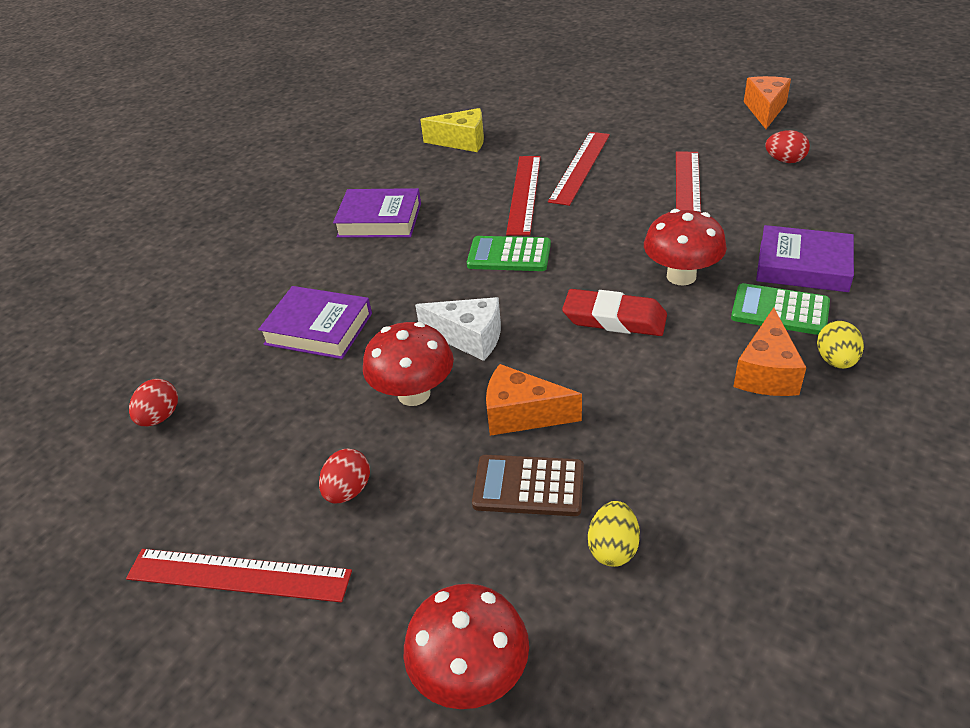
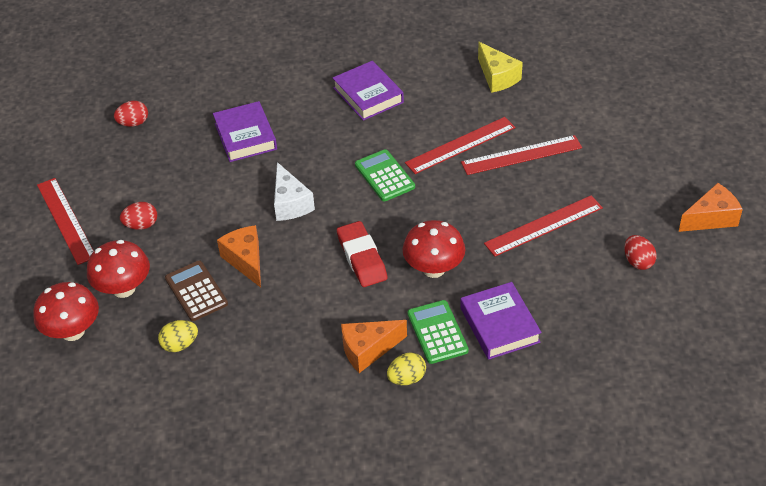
camera: 50 degrees right, 5 degrees up
(414, 394) = (226, 208): red mushroom -> red mushroom (124, 288)

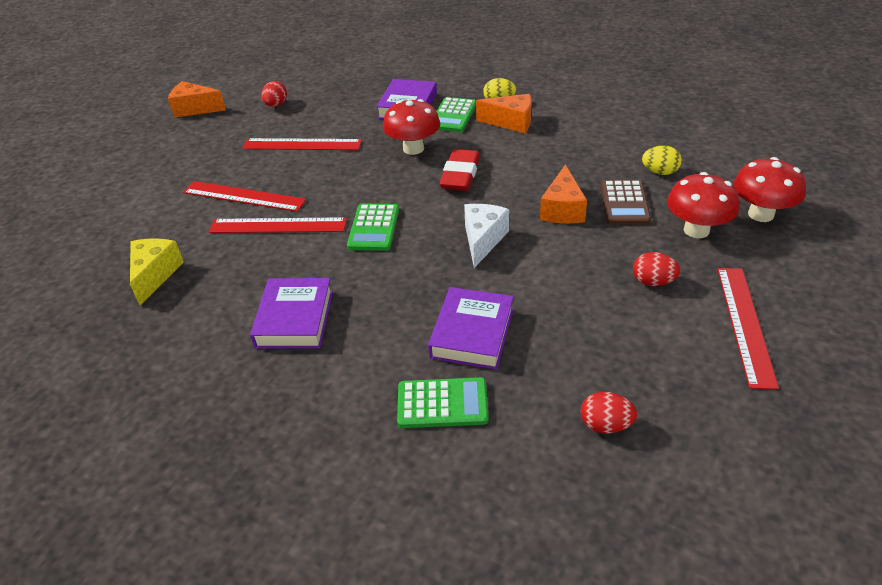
camera: 145 degrees left, 5 degrees down
(233, 94) = (442, 404): none -> green calculator

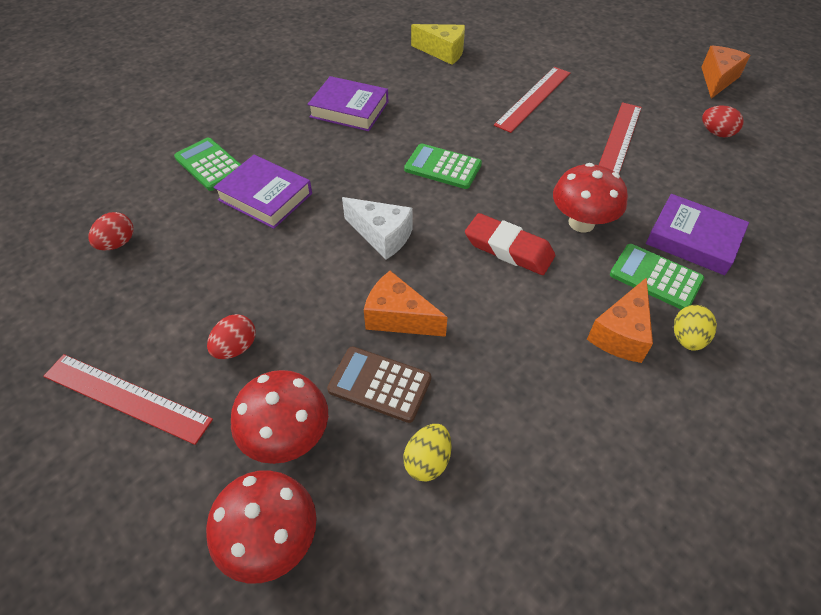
camera: 105 degrees right, 10 degrees up
(278, 225) = (476, 113): red ruler -> none
(442, 404) = (210, 165): green calculator -> green calculator turned 120 degrees clockwise

